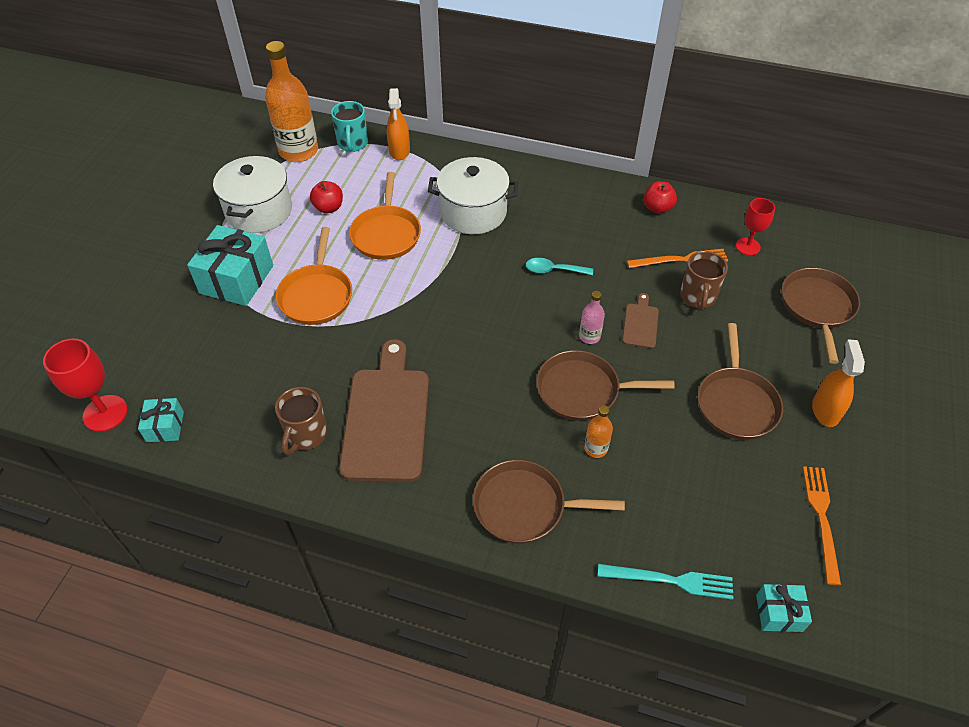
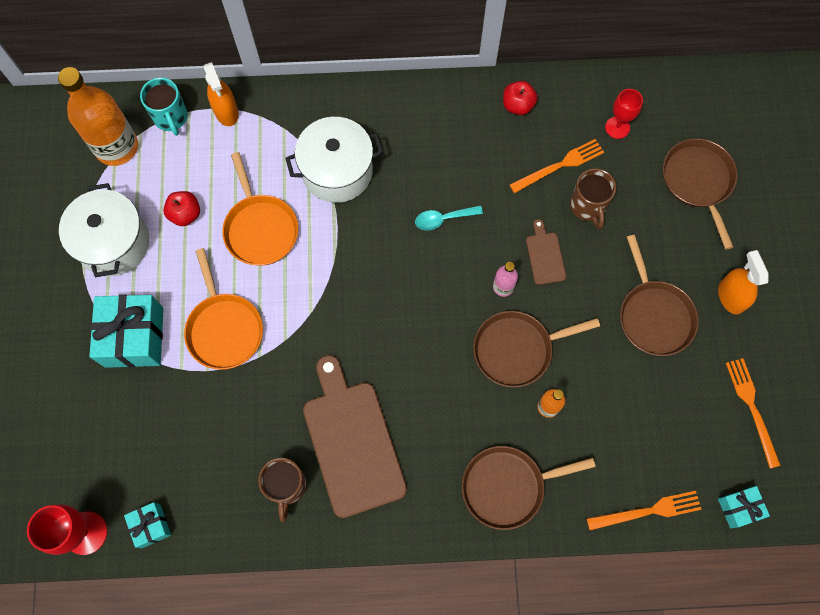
camera: 20 degrees left, 20 degrees up
(670, 580) = (648, 511): turquoise fork -> orange fork

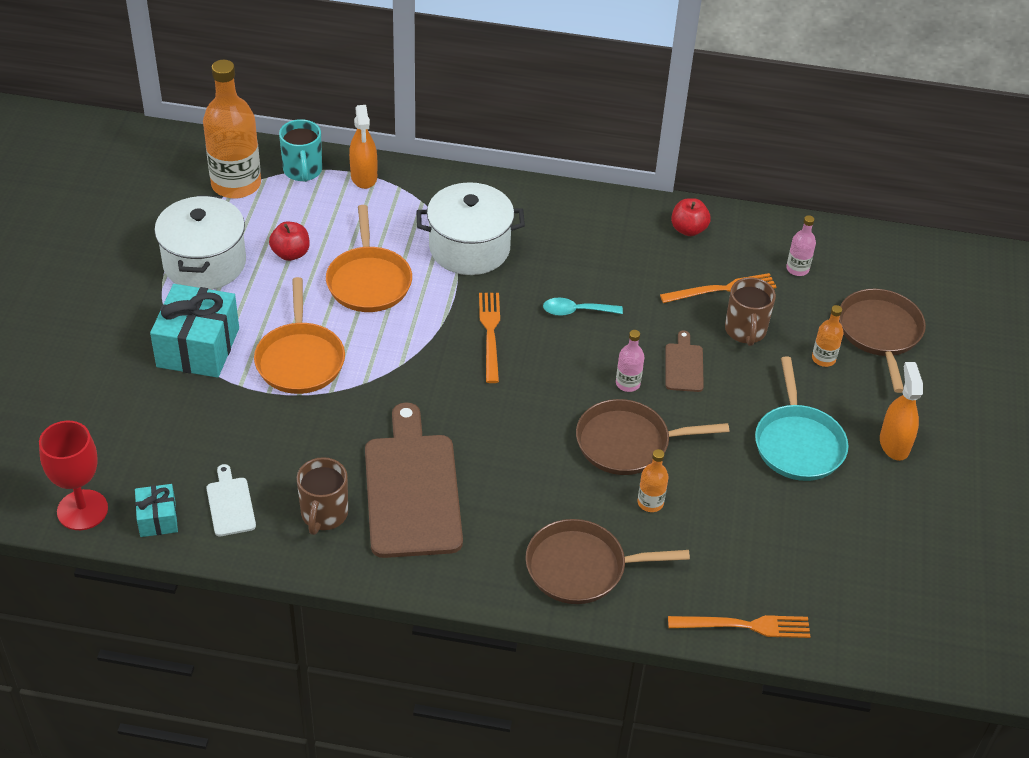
camera: 10 degrees right, 25 degrees down
(207, 495) = (230, 504): none -> white cutting board
(617, 127) = (797, 269): red goblet -> pink bottle
(654, 316) = (798, 444): brown pan -> turquoise pan
(657, 220) = (823, 359): none -> orange bottle
(739, 508) = (857, 646): turquoise gift -> none
(752, 408) = (895, 553): orange fork -> orange fork (490, 333)

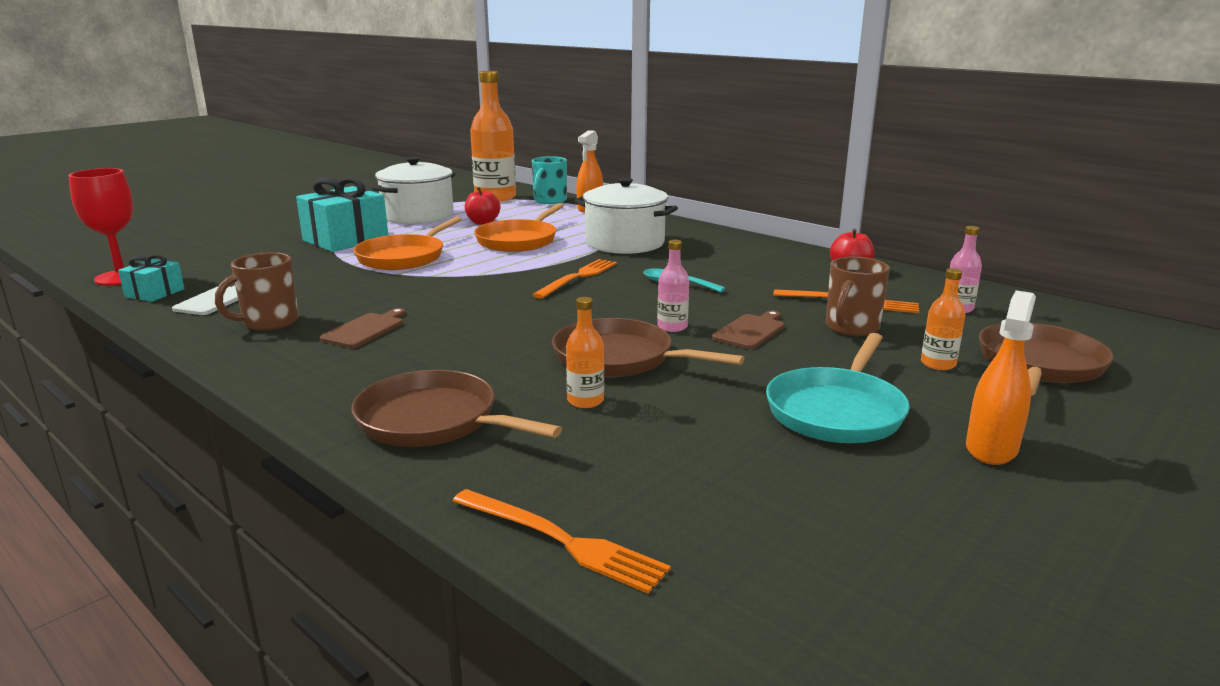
camera: 35 degrees right, 25 degrees down
(412, 489) = (365, 329): brown cutting board -> brown cutting board, size x0.45

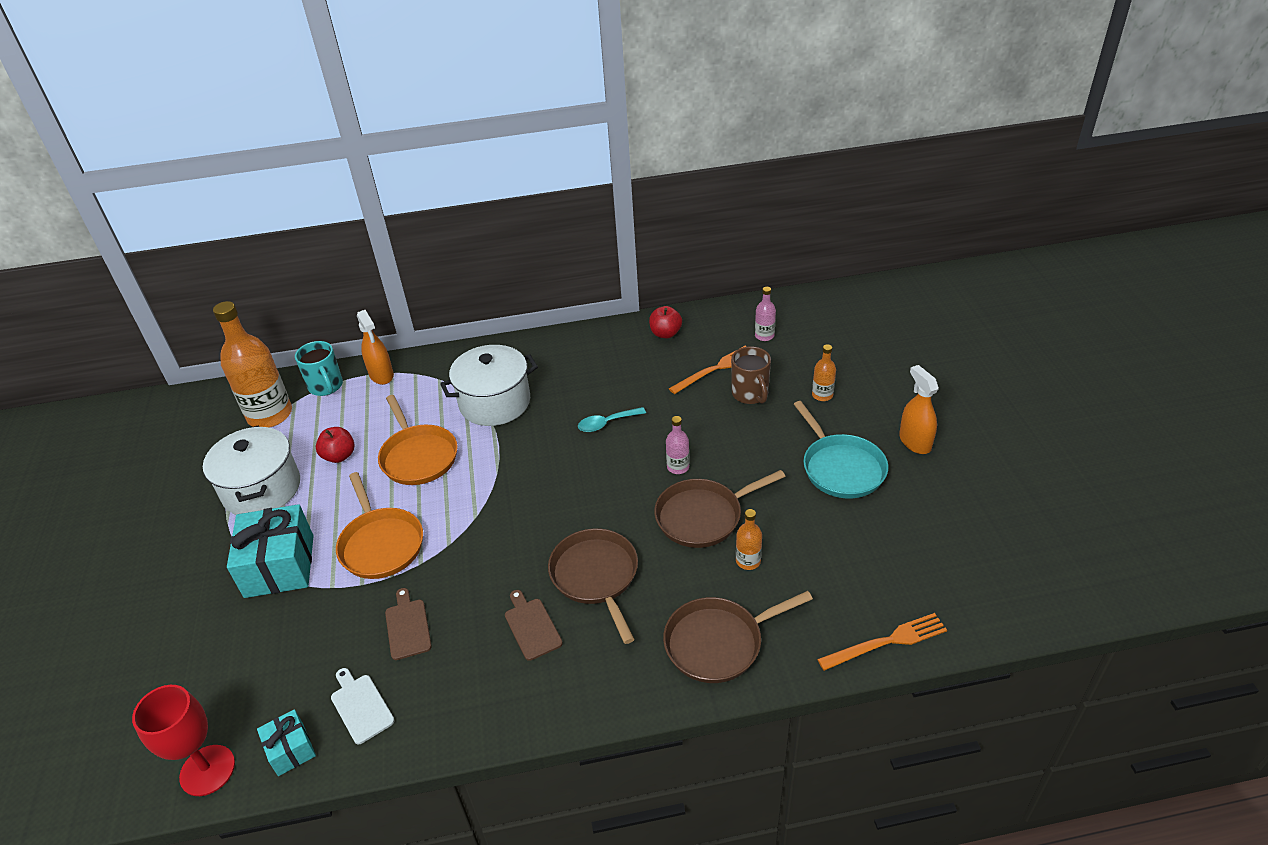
camera: 50 degrees left, 20 degrees up
(269, 322) = (457, 682): brown mug -> none
(578, 277) = (542, 465): orange fork -> none
(751, 331) = (716, 437): brown cutting board -> brown cutting board (408, 626)
(1039, 365) = (853, 362): brown pan -> brown pan (596, 576)

